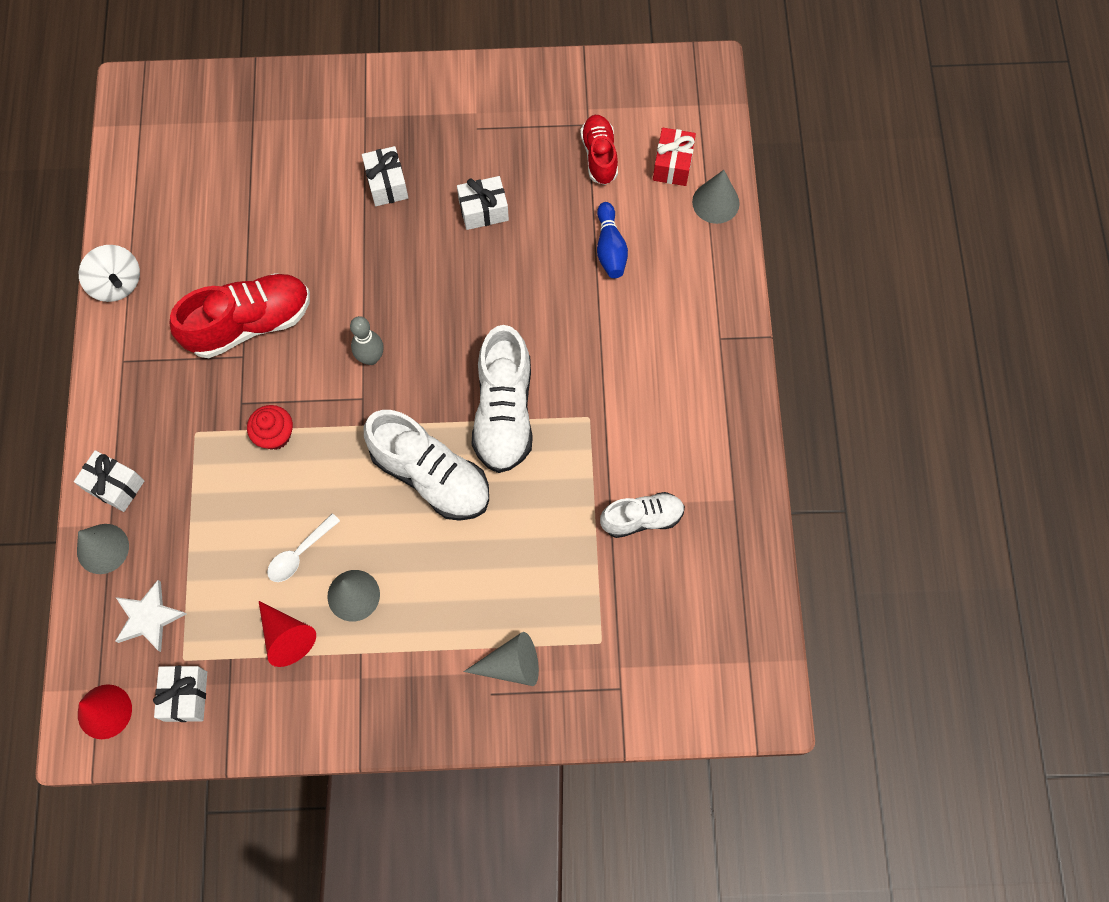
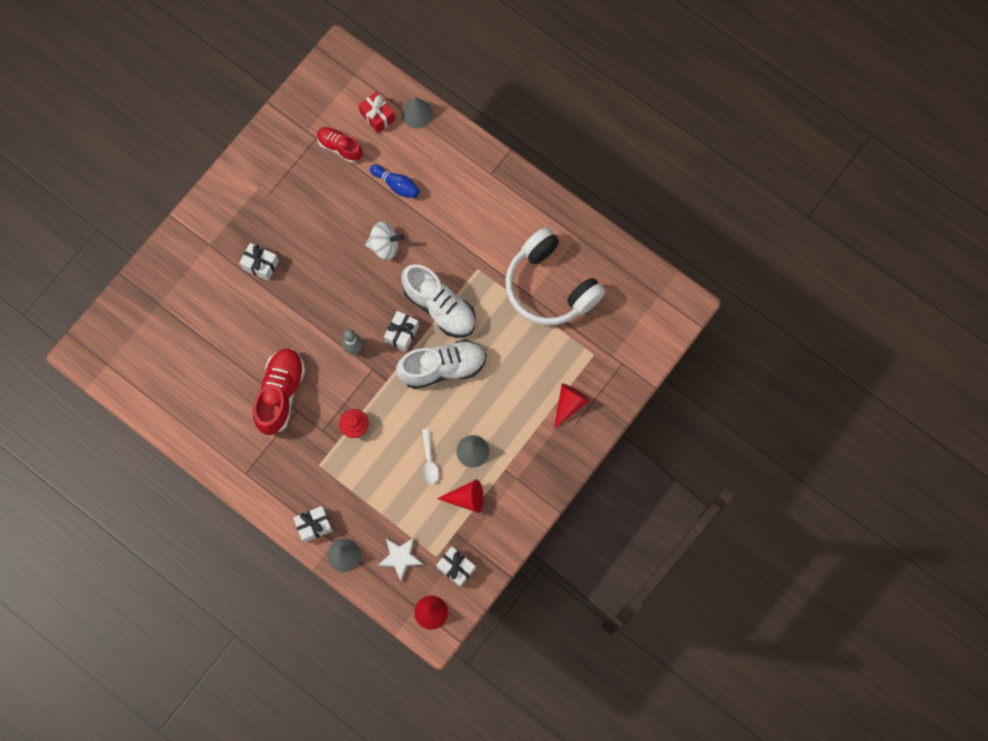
camera: 50 degrees left, 5 degrees up
(117, 283) = (196, 444): white spinning top -> white spinning top (384, 245)
(483, 210) = (320, 229): white gift -> white gift (402, 334)
(511, 665) = (569, 404): grey cone -> red cone
(642, 518) = (550, 286): white shoe -> white headphones

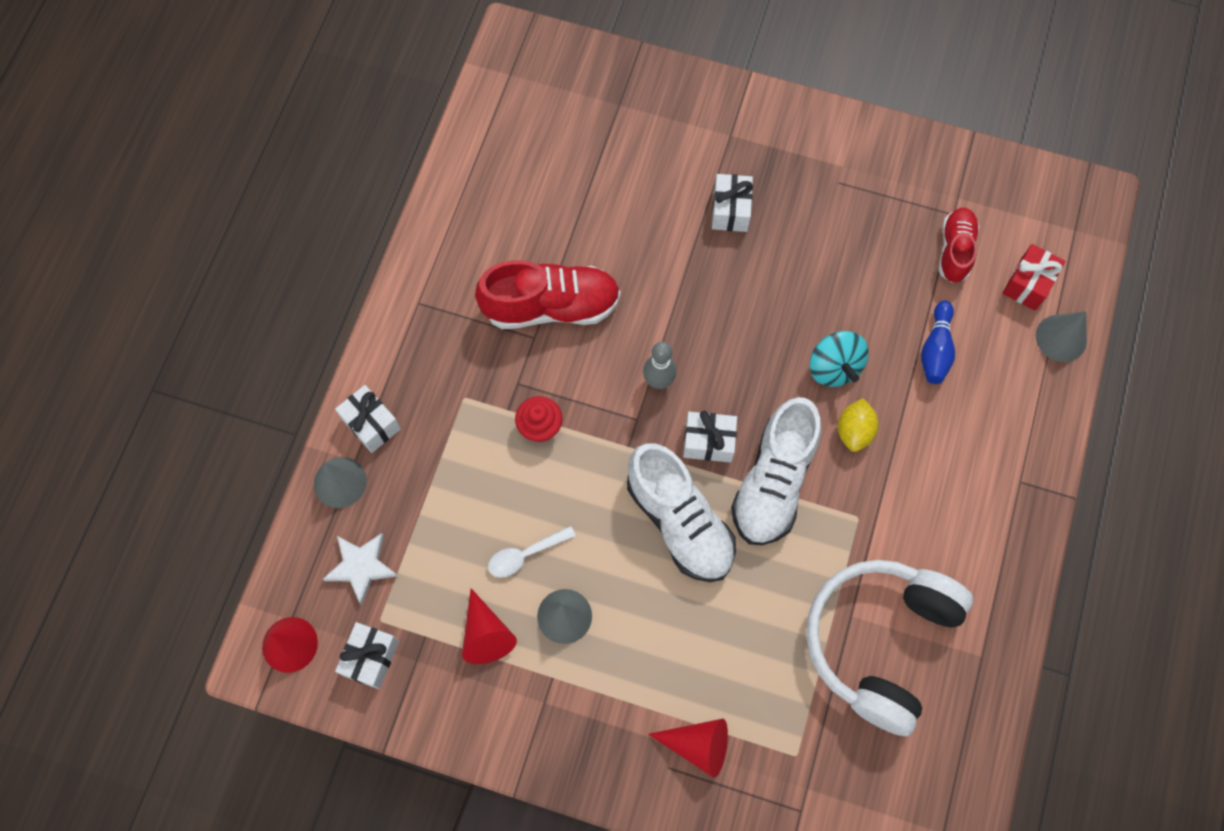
camera: 70 degrees right, 5 degrees down
(384, 245) = (834, 367): white spinning top -> turquoise spinning top
(427, 250) = (854, 431): none -> yellow lemon

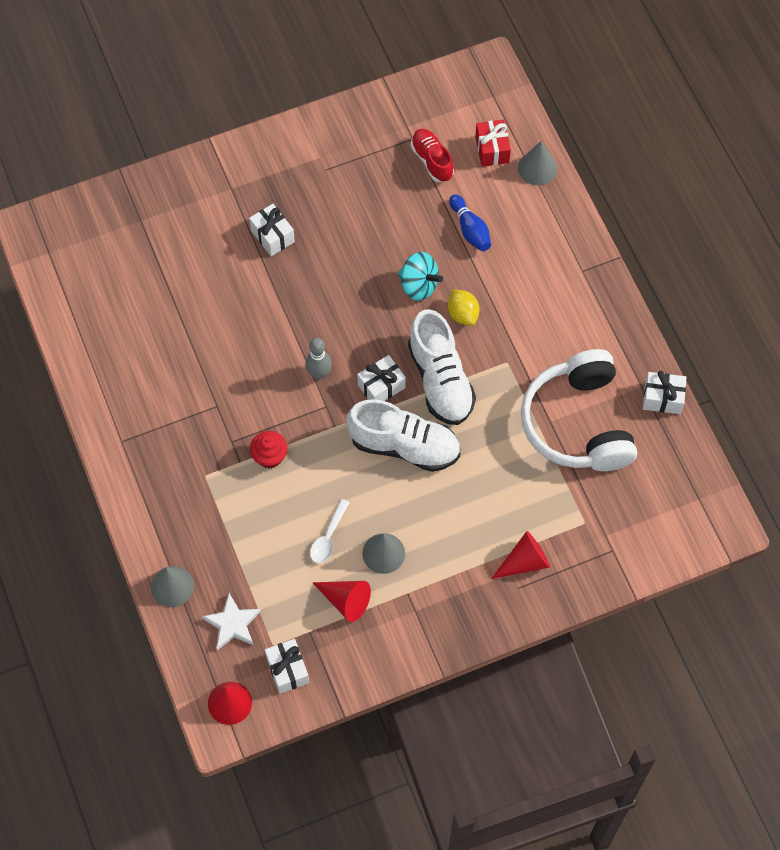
camera: 40 degrees left, 5 degrees down
(371, 424) = (160, 537): white gift -> white gift (662, 398)
(551, 306) = (211, 379): red shoe -> none

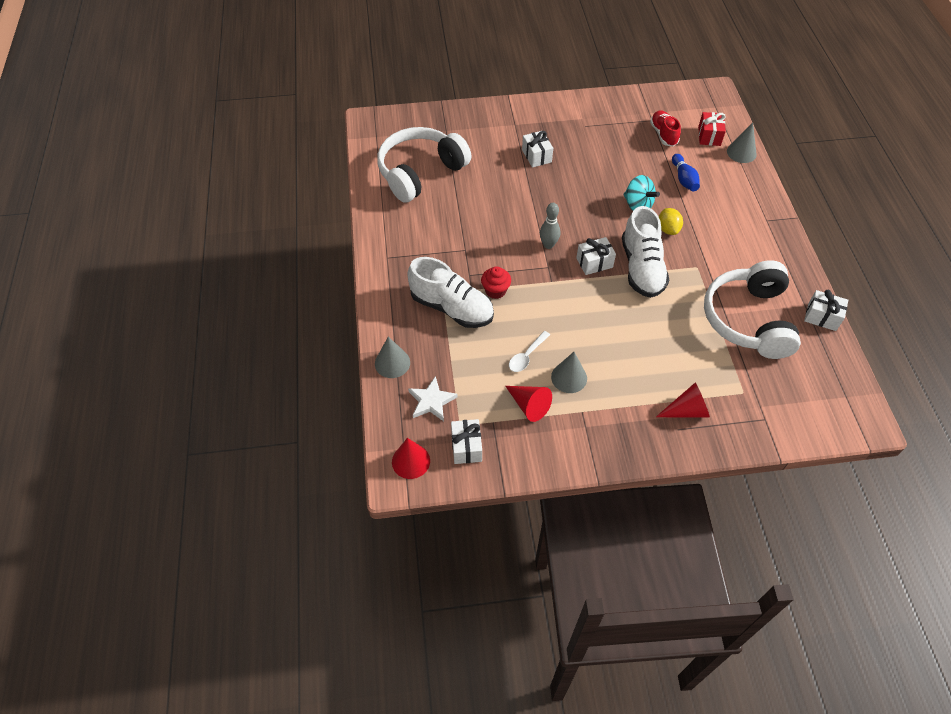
camera: 15 degrees right, 10 degrees down
(126, 299) = (420, 172): none -> white headphones
(404, 446) = (603, 306): white shoe -> white shoe (452, 308)

